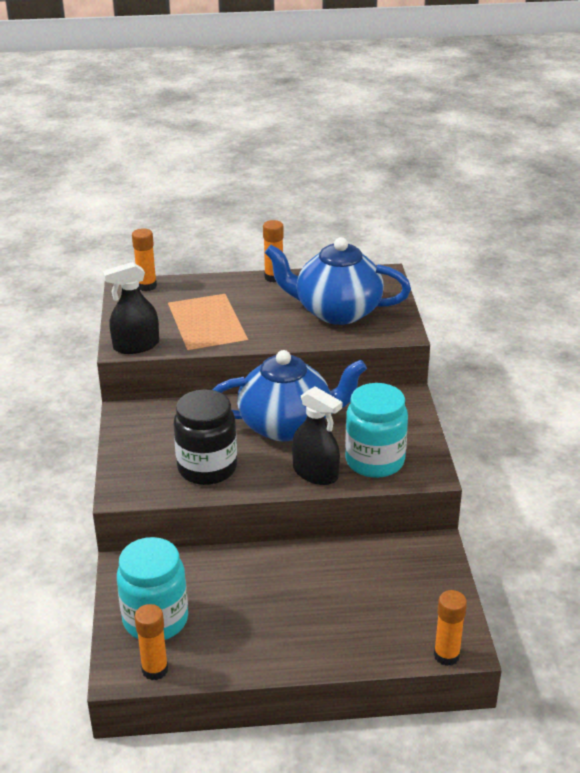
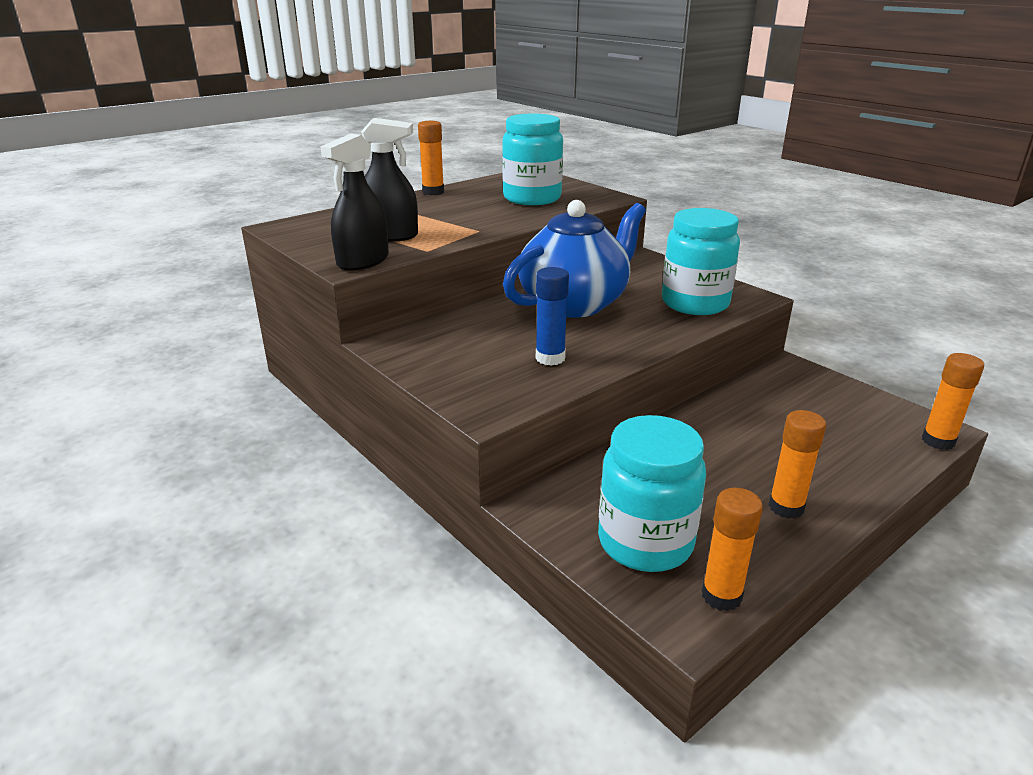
camera: 35 degrees left, 5 degrees down
(147, 286) = (304, 221): orange glue stick -> orange glue stick (786, 507)
(207, 468) = (550, 358): black jar -> blue glue stick
(315, 473) = (660, 327): black spray bottle -> black spray bottle (390, 236)
(336, 311) = (532, 198): blue teapot -> turquoise jar

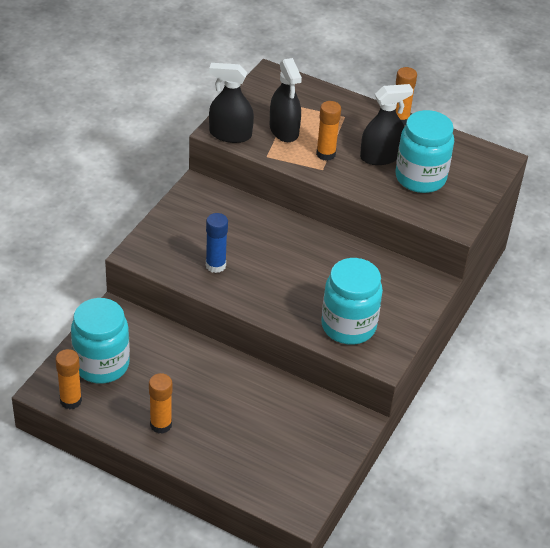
camera: 65 degrees right, 15 degrees up
(483, 206) = (380, 156): none -> black spray bottle
(574, 304) = (309, 260): blue teapot -> none
(938, 441) = (280, 509): orange glue stick -> orange glue stick (325, 154)

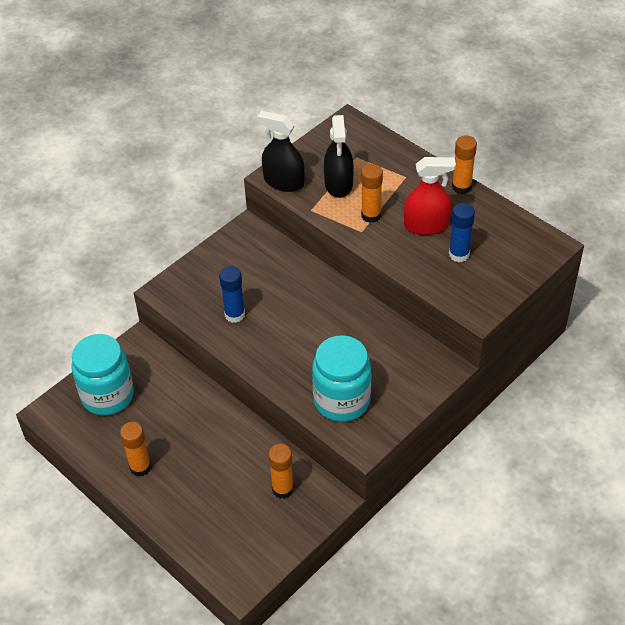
camera: 20 degrees right, 5 degrees up
(71, 401) = (66, 427): orange glue stick -> orange glue stick (283, 489)
(380, 156) = (426, 225): black spray bottle -> red spray bottle
(420, 178) = (459, 254): turquoise jar -> blue glue stick

